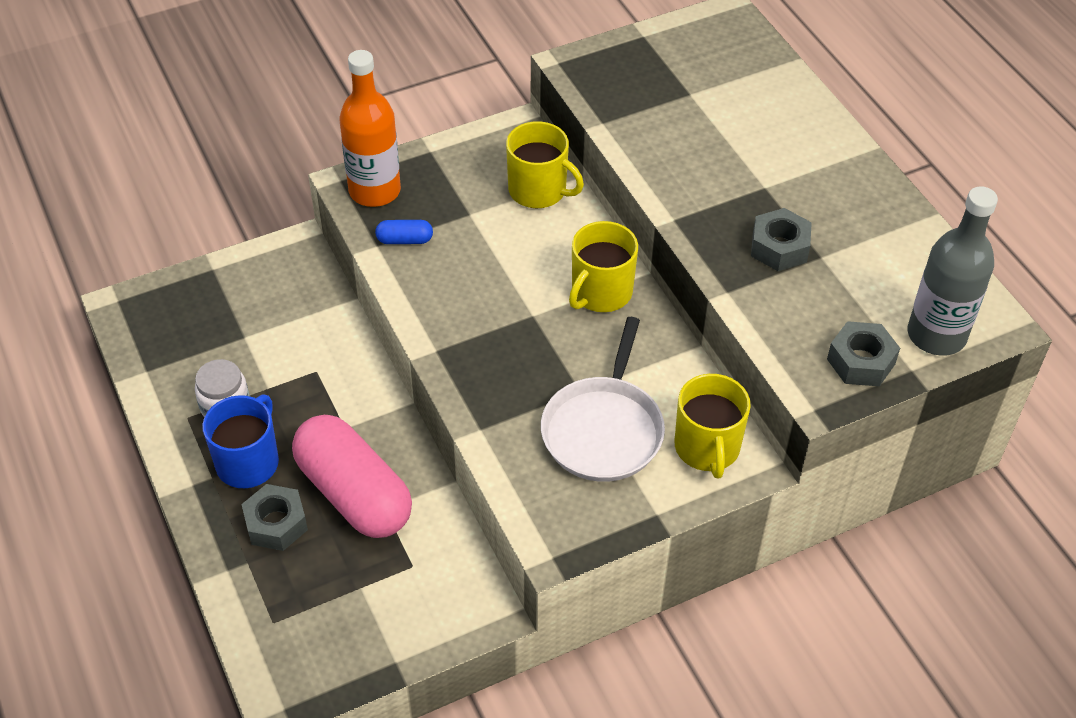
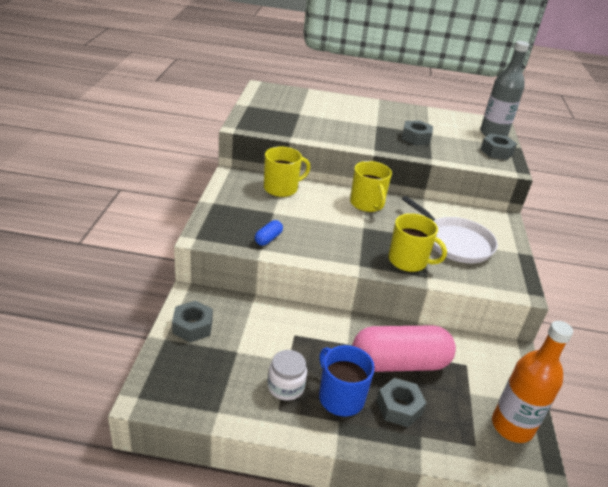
camera: 60 degrees left, 15 degrees down
(250, 278) = (192, 326): none -> grey nut
(374, 191) = (219, 231): orange bottle -> orange bottle (512, 426)
(707, 448) = (486, 222): yellow mug -> yellow mug (408, 261)

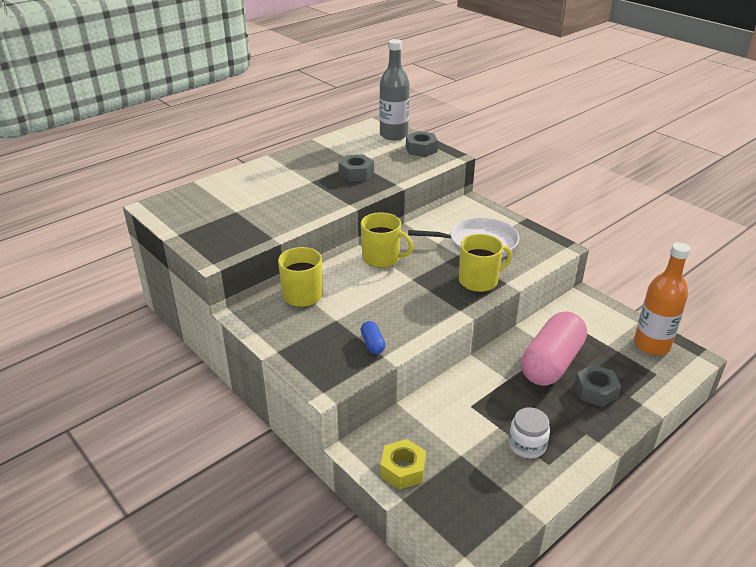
camera: 45 degrees left, 0 degrees up
(192, 326) = (403, 470): grey nut -> yellow nut
(340, 397) = (562, 418): blue mug -> none

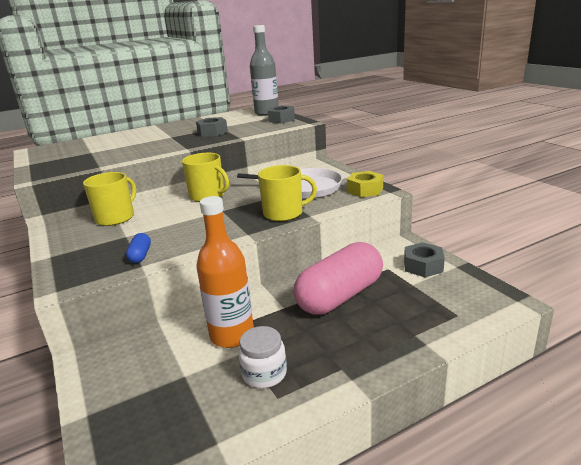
camera: 15 degrees right, 10 degrees down
(403, 470) = (112, 384): yellow nut -> yellow nut (365, 190)
(595, 391) = (376, 326): grey nut -> grey nut (423, 266)
(651, 345) = (463, 287): orange bottle -> orange bottle (232, 335)

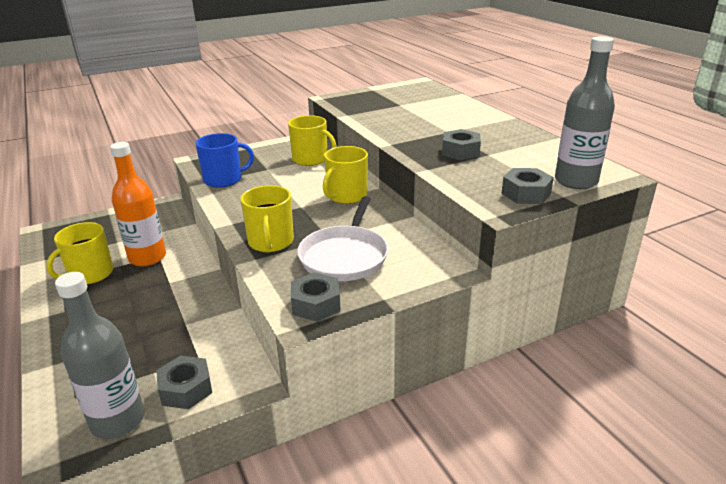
camera: 90 degrees right, 5 degrees up
(140, 255) = (224, 179): blue capsule -> blue mug
(264, 373) = (90, 274): white jar -> yellow mug
(340, 296) = (165, 316): pink capsule -> none
(365, 190) = (316, 304): yellow nut -> grey nut
(467, 286) = (118, 420): none -> grey bottle

